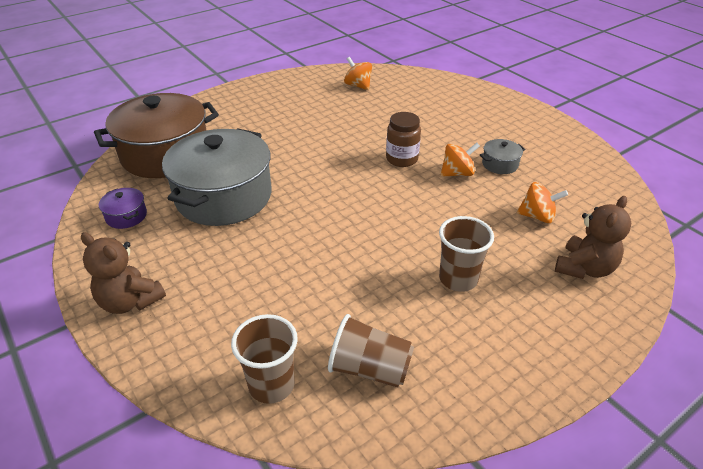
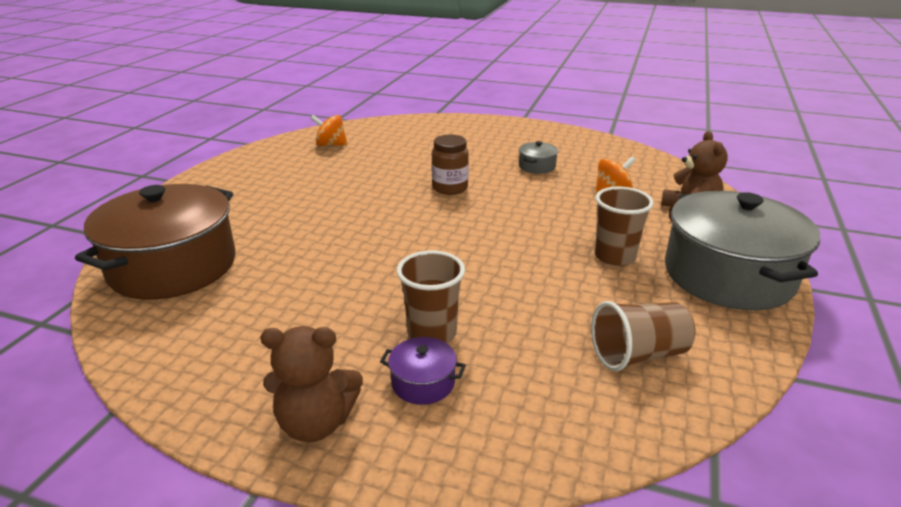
camera: 35 degrees left, 10 degrees down
(126, 216) = (197, 344): purple pot -> purple pot (423, 383)
(224, 196) = (303, 279): grey pot -> grey pot (728, 275)
(271, 385) = (574, 415): brown cup -> brown cup (432, 333)
(457, 173) = (512, 183): orange spinning top -> none

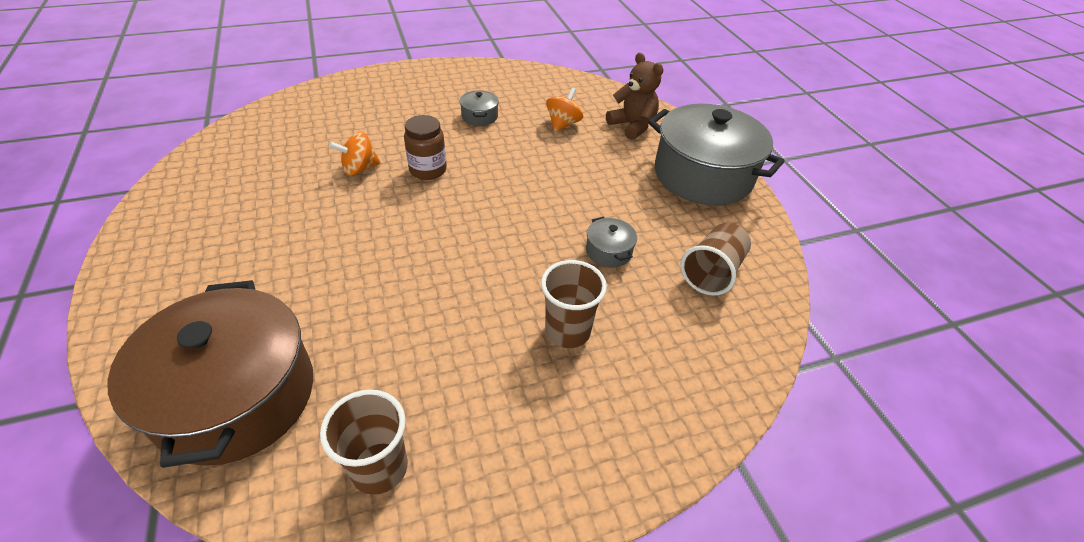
camera: 40 degrees left, 15 degrees up
(316, 423) = (569, 468): brown teddy bear -> none
(331, 145) = (242, 158): orange spinning top -> orange spinning top (359, 169)
(423, 383) = (607, 380): purple pot -> none
(542, 295) = (608, 251): none -> grey pot
(614, 257) = (622, 190): brown cup -> brown cup (379, 468)

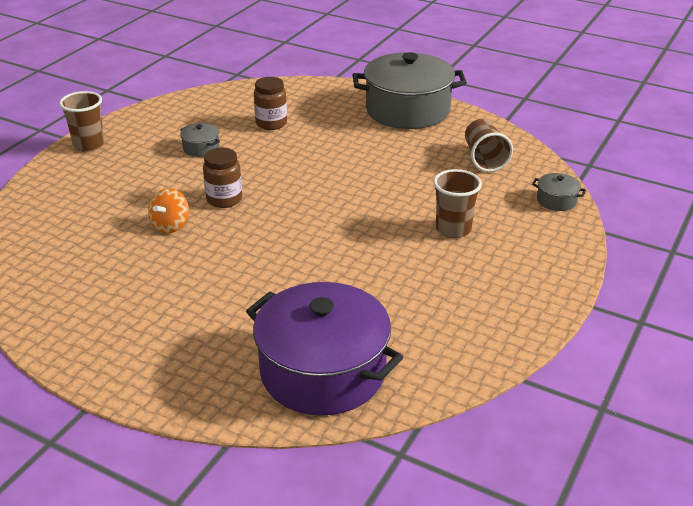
camera: 40 degrees left, 10 degrees down
(236, 396) = (323, 372): brown pot -> purple pot
(379, 468) = (454, 341): brown cup -> brown cup (89, 144)
(563, 124) = (271, 123): orange spinning top -> brown jar
(608, 251) = (415, 180): grey pot -> grey pot (556, 200)
(632, 126) = (320, 102): brown teddy bear -> none

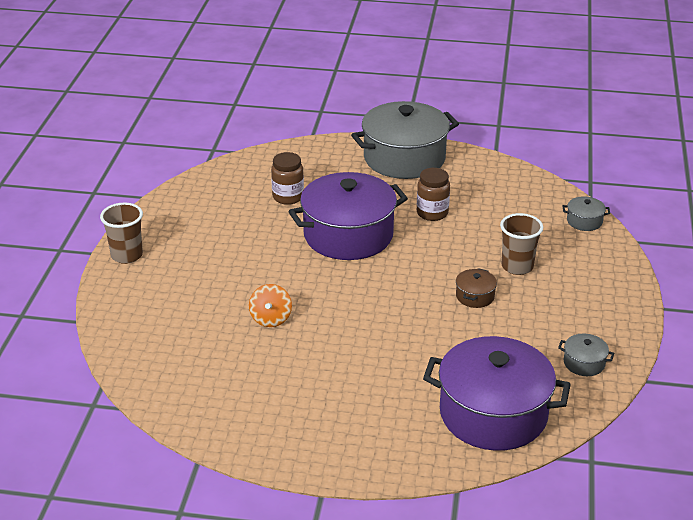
camera: 20 degrees left, 0 degrees up
(201, 148) = (240, 236): grey pot -> grey pot (584, 363)
(224, 199) = (300, 283): brown jar -> brown jar (432, 213)
(302, 166) = (348, 235): none -> purple pot
(388, 248) = (475, 296): none -> brown pot
(484, 159) = (502, 194): brown cup -> none

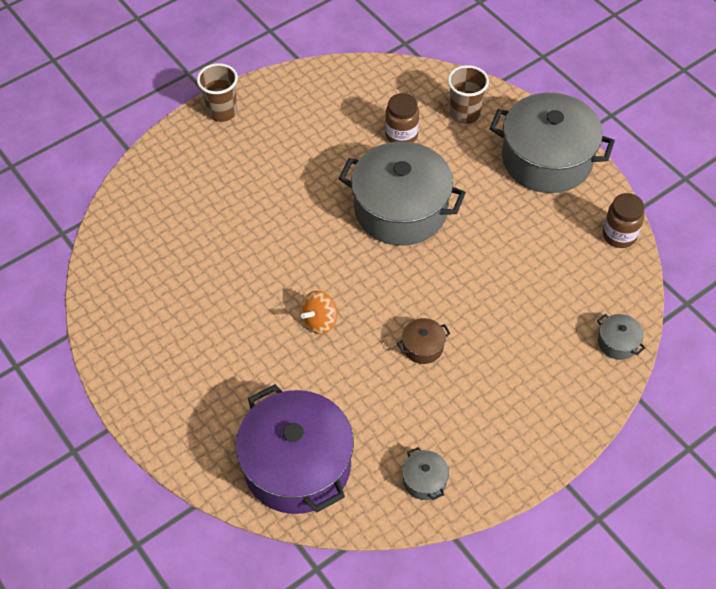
camera: 45 degrees right, 20 degrees up
(271, 319) = (250, 248): orange spinning top -> orange spinning top (319, 321)
(348, 235) = (401, 209): purple pot -> grey pot
(432, 213) = (496, 236): brown jar -> brown jar (619, 235)
(517, 266) = (495, 344): brown cup -> brown cup (464, 114)

